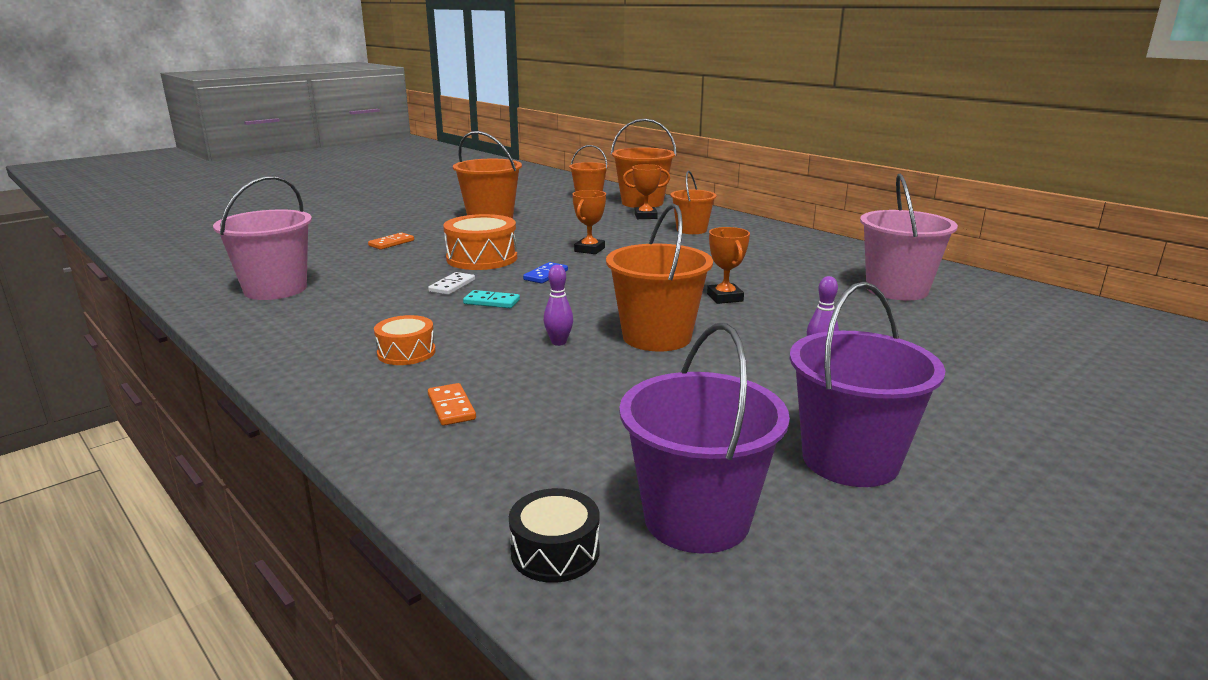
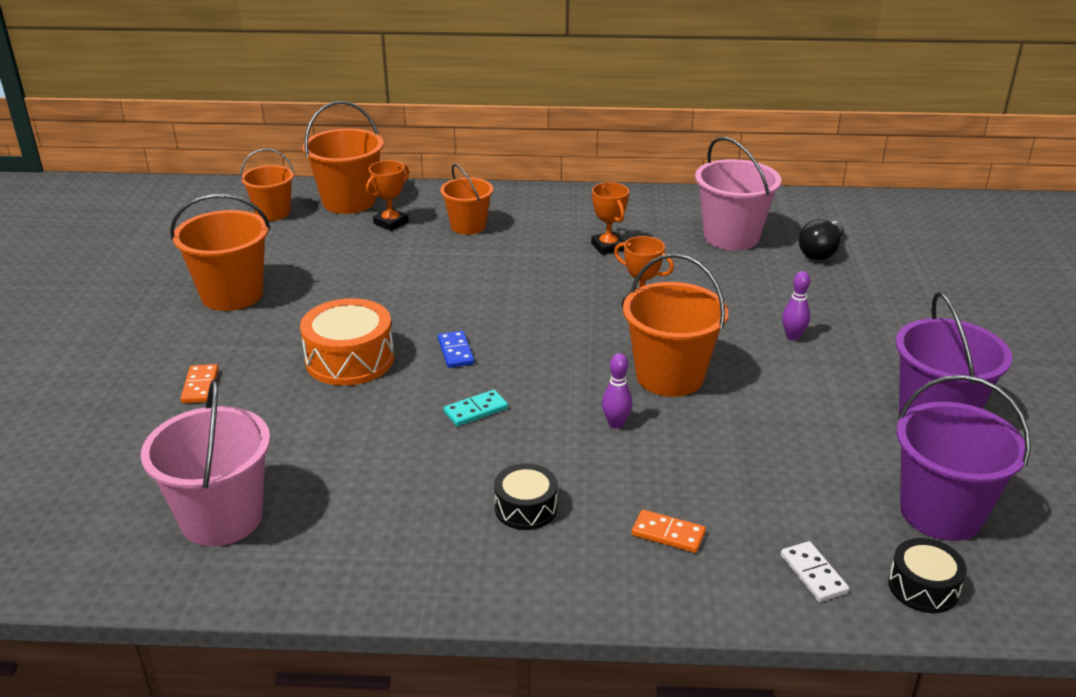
camera: 45 degrees left, 10 degrees up
(406, 352) = (526, 508): orange drum -> black drum
(452, 286) = (399, 411): white domino -> white domino (813, 574)
(589, 250) = (429, 297): orange trophy -> orange trophy (608, 247)
(974, 323) = (821, 252): none -> black light bulb

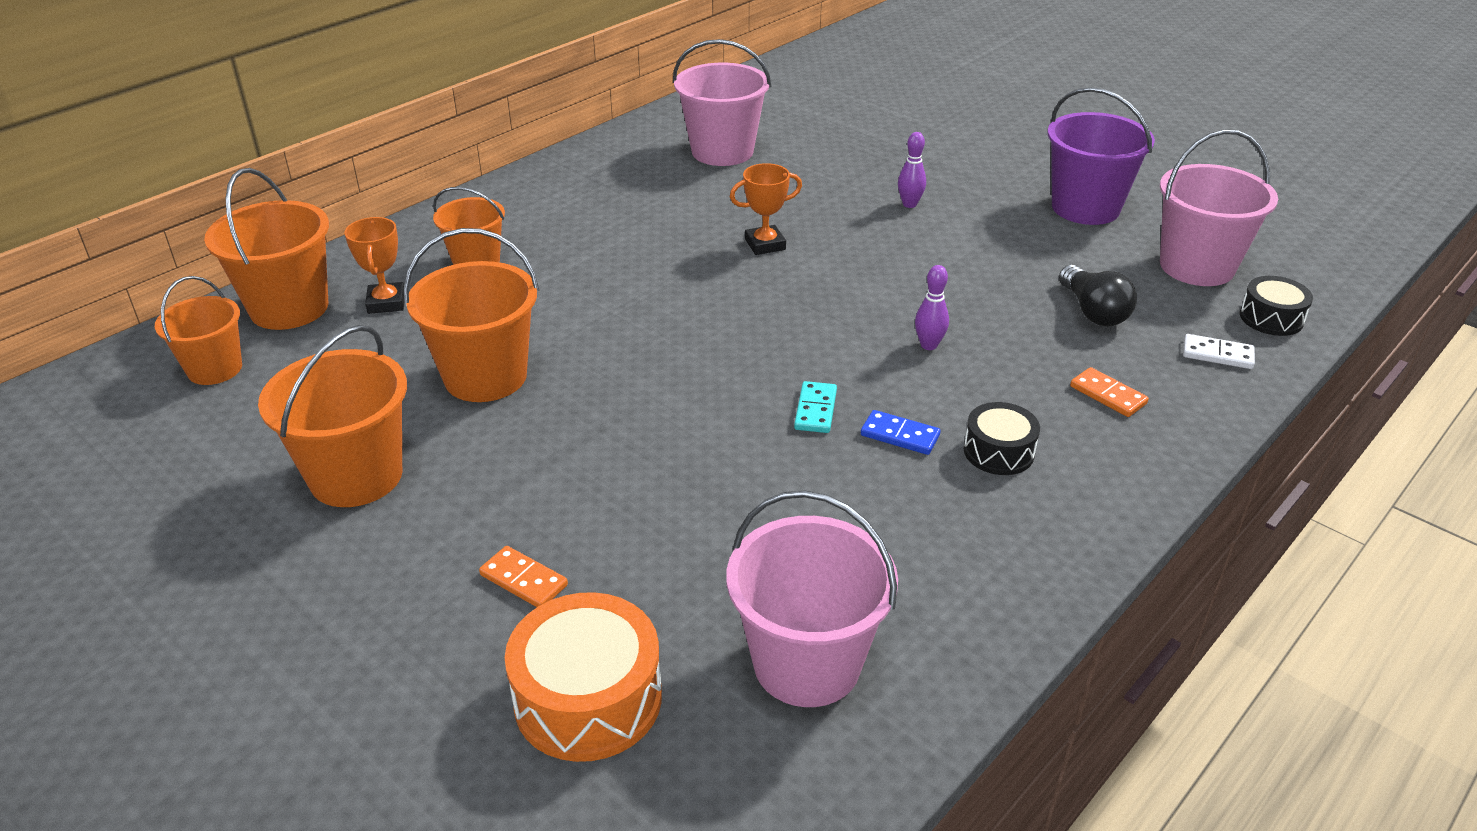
camera: 50 degrees left, 5 degrees up
(350, 359) = (621, 448): orange drum -> orange drum (588, 698)
(456, 351) = (699, 376): blue domino -> blue domino (900, 435)
(608, 247) = (643, 211): orange trophy -> none
(668, 534) = (1108, 395): orange domino -> orange domino turned 75 degrees clockwise
(669, 376) = (892, 285): orange bucket -> orange bucket (485, 377)
(821, 252) = (806, 130): black light bulb -> black light bulb (1093, 312)
(941, 513) = (1196, 266): purple bucket -> pink bucket

